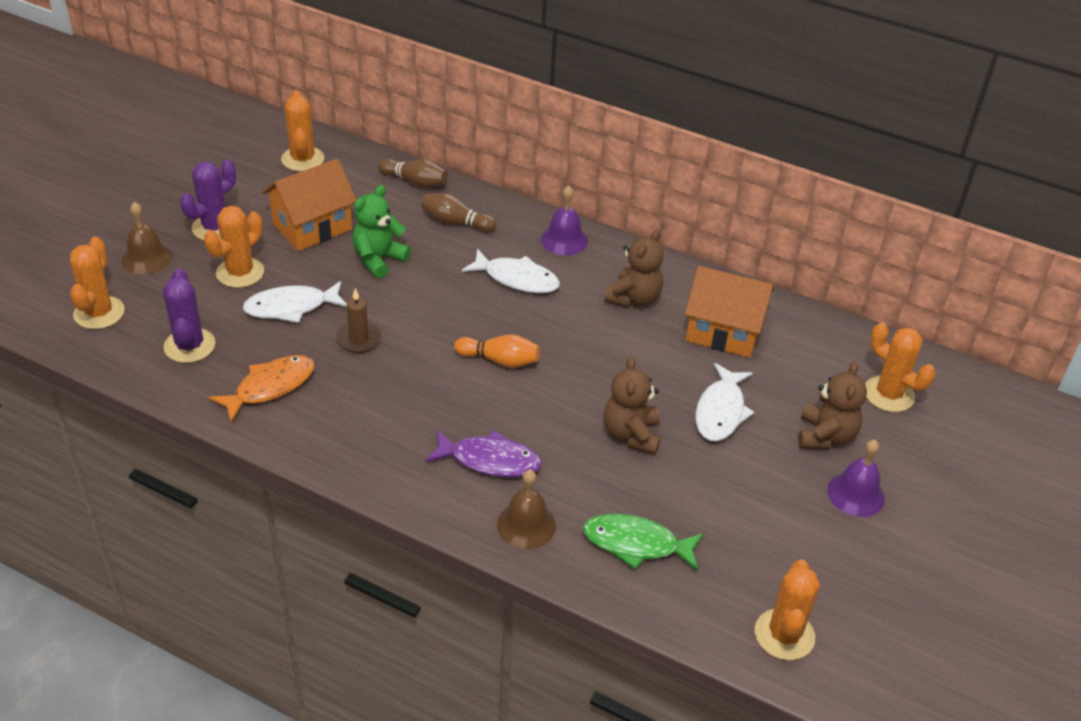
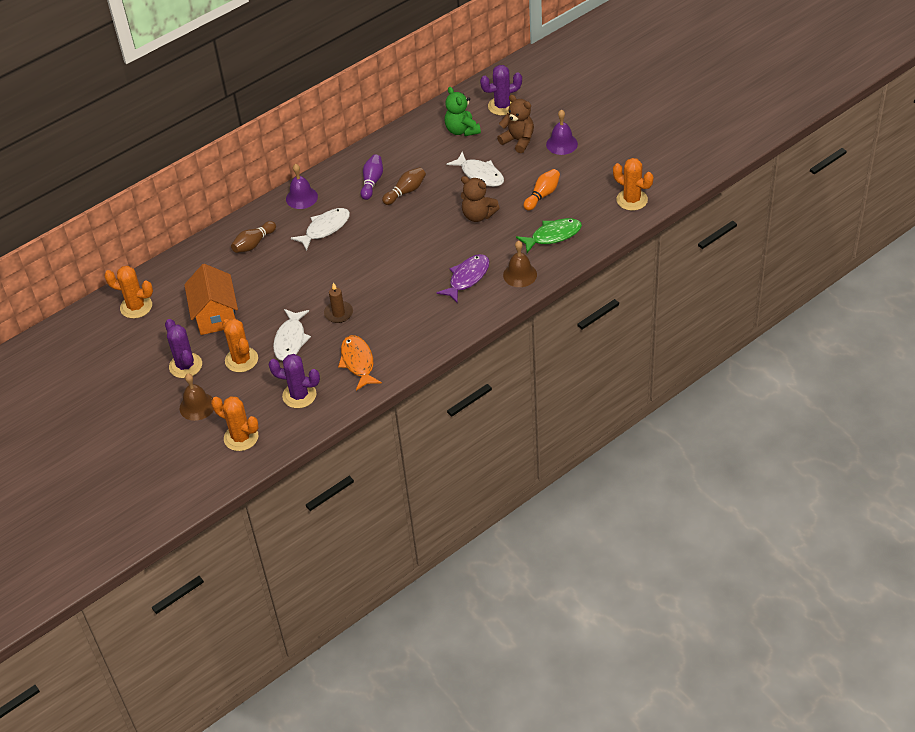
camera: 60 degrees left, 5 degrees up
(379, 259) = (268, 289): green teddy bear -> green teddy bear (462, 130)
(415, 182) = (199, 254): brown bowling pin -> brown bowling pin (406, 191)
(499, 360) = (391, 254): orange bowling pin -> orange bowling pin (542, 195)
(634, 298) = (372, 182): brown teddy bear -> purple bowling pin
(636, 544) = (553, 236): green fish -> green fish turned 150 degrees counterclockwise
(723, 332) = (421, 153): orange house -> none
(888, 394) = (502, 106): orange cactus -> purple cactus

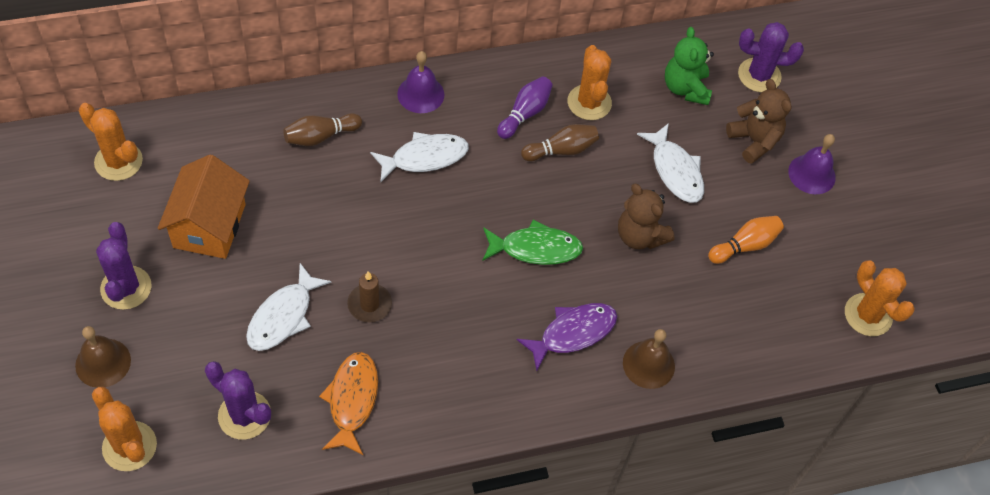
camera: 15 degrees right, 10 degrees up
(241, 360) = (202, 316): orange cactus -> orange cactus (589, 102)
(553, 236) = (727, 321): green fish -> green fish (536, 248)

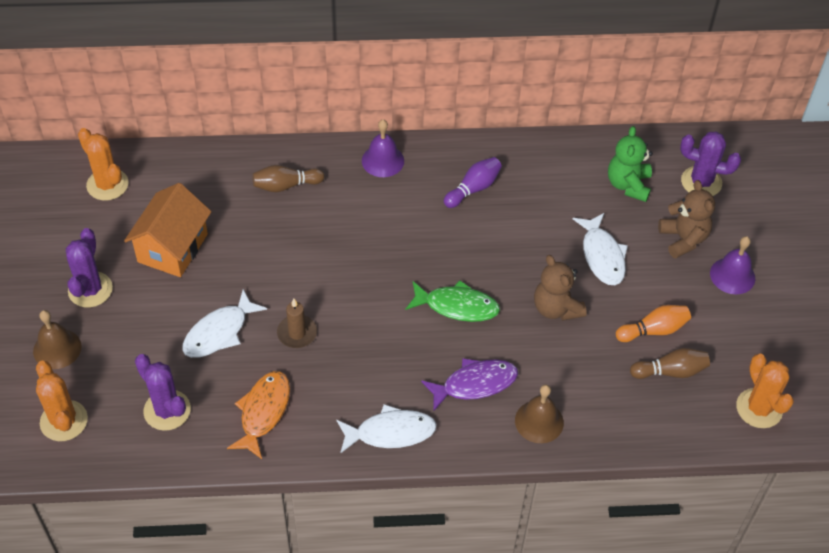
camera: 15 degrees right, 5 degrees down
(425, 158) = (374, 215): white fish -> white fish (390, 432)
(561, 150) = (500, 224): brown bowling pin -> brown bowling pin (670, 371)
(589, 102) = (535, 186): orange cactus -> none

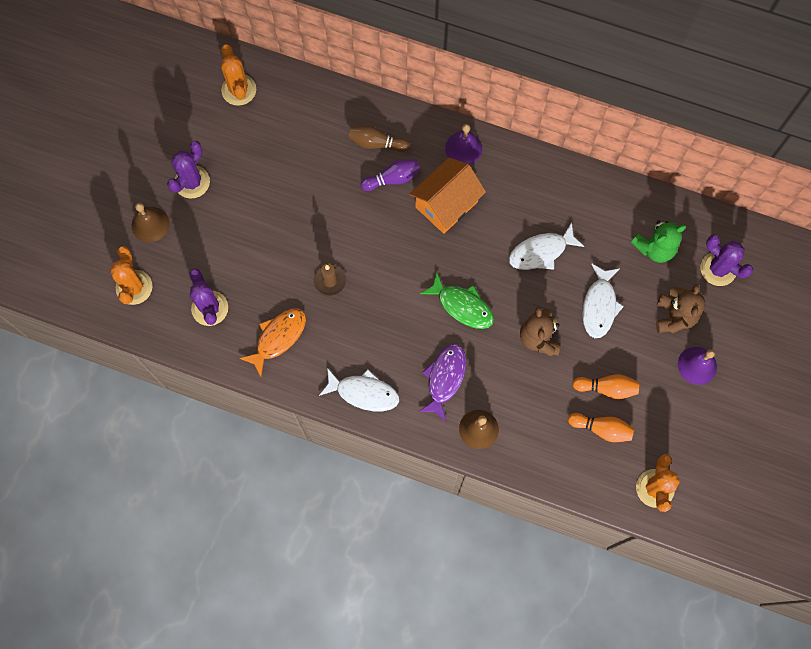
camera: 25 degrees right, 20 degrees up
(172, 248) = (266, 168): orange house -> orange house (446, 204)
(219, 332) = (272, 257): white fish -> white fish (541, 252)
(473, 189) = (525, 203): purple bowling pin -> purple bowling pin (393, 178)
(475, 384) = (445, 378): purple fish -> purple fish turned 75 degrees counterclockwise
(628, 185) = (655, 248): green teddy bear -> green teddy bear turned 150 degrees counterclockwise
(670, 371) = (602, 429): brown bowling pin -> orange bowling pin

